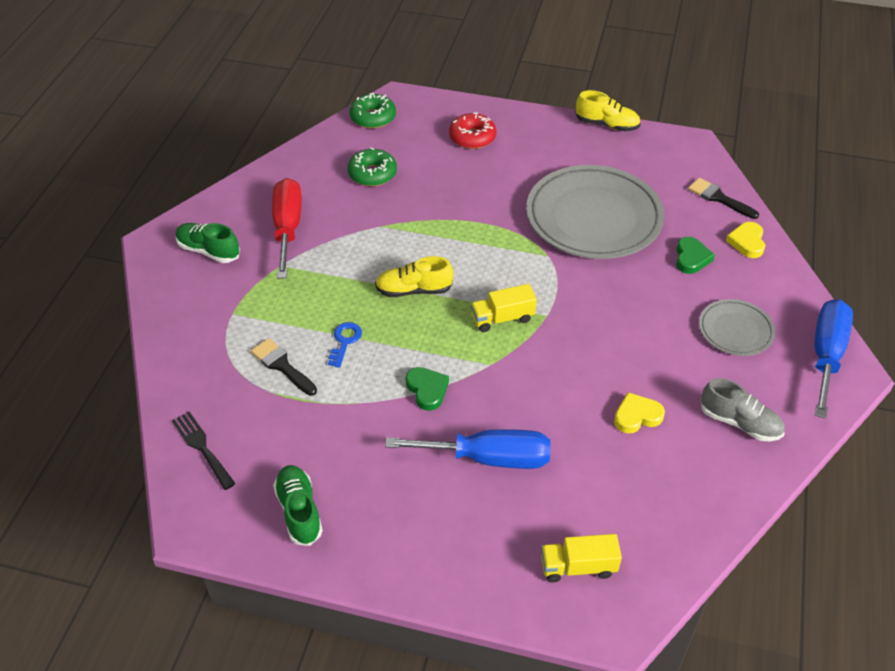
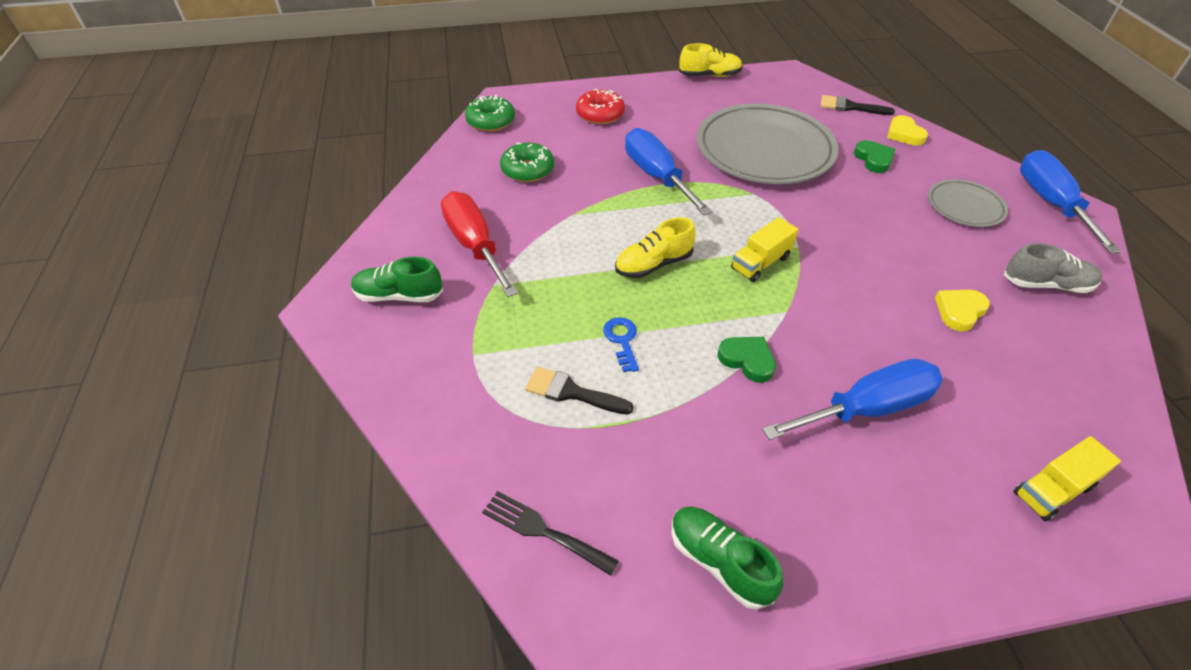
camera: 25 degrees left, 0 degrees up
(476, 213) = (657, 176): none -> blue screwdriver

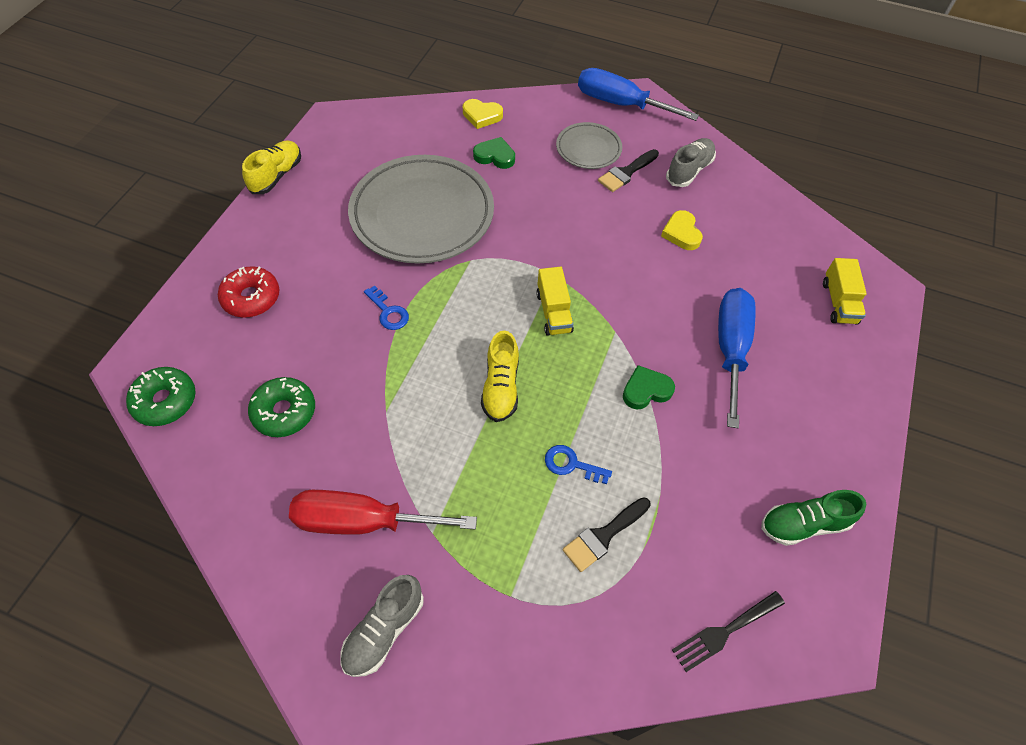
camera: 60 degrees left, 10 degrees up
(399, 295) = (384, 630): green shoe -> grey shoe
(657, 176) = (388, 312): blue screwdriver -> blue key
(850, 107) = (418, 119): black brush -> black brush (626, 173)

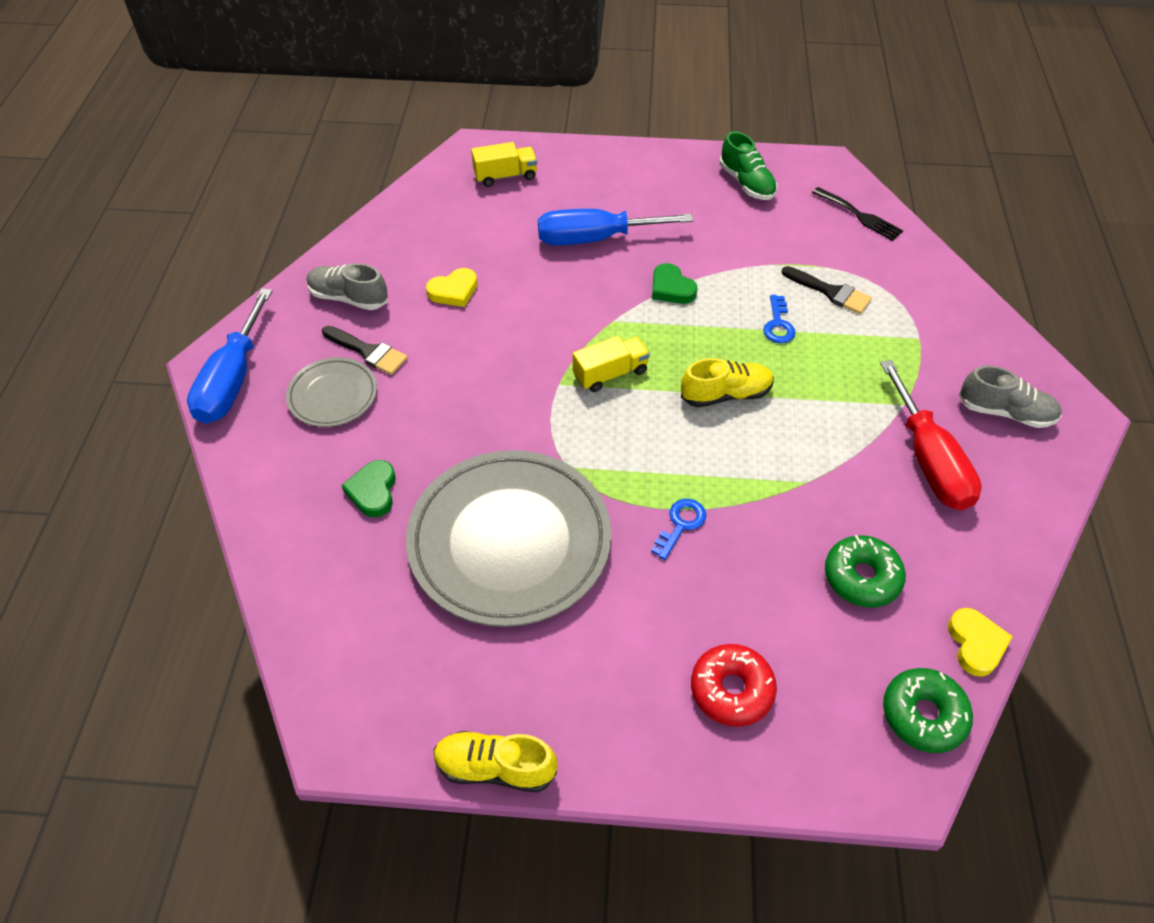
camera: 105 degrees left, 5 degrees down
(482, 116) = (289, 530): yellow heart -> yellow heart (975, 644)

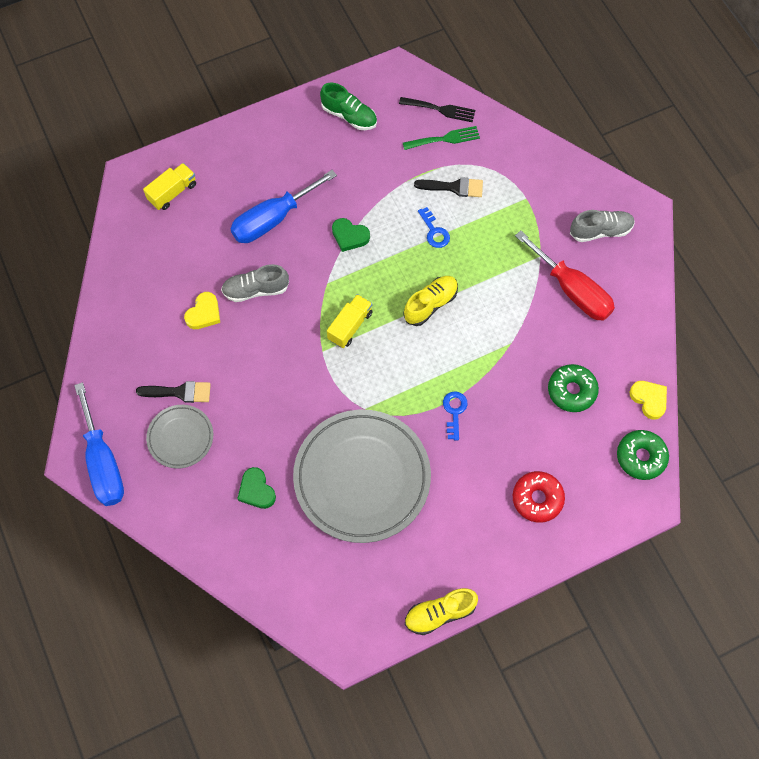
camera: 30 degrees left, 15 degrees up
(348, 298) = (134, 356): grey shoe -> grey shoe (256, 290)
(848, 243) = (445, 139): none -> green fork

